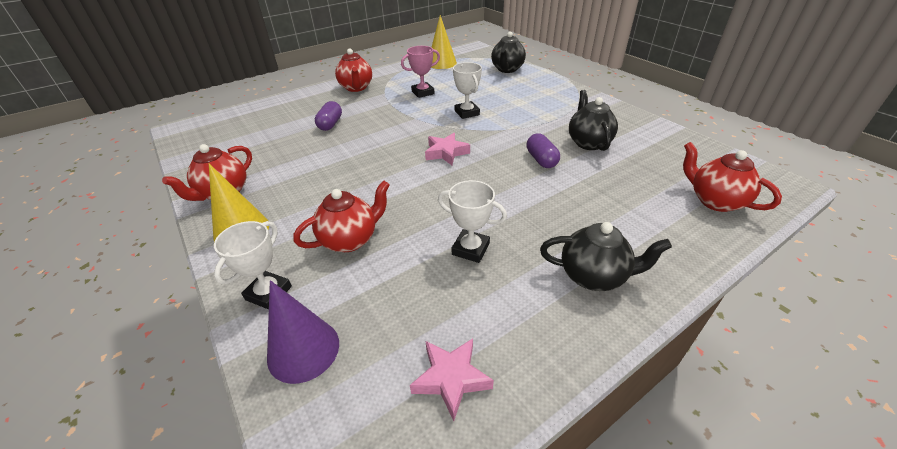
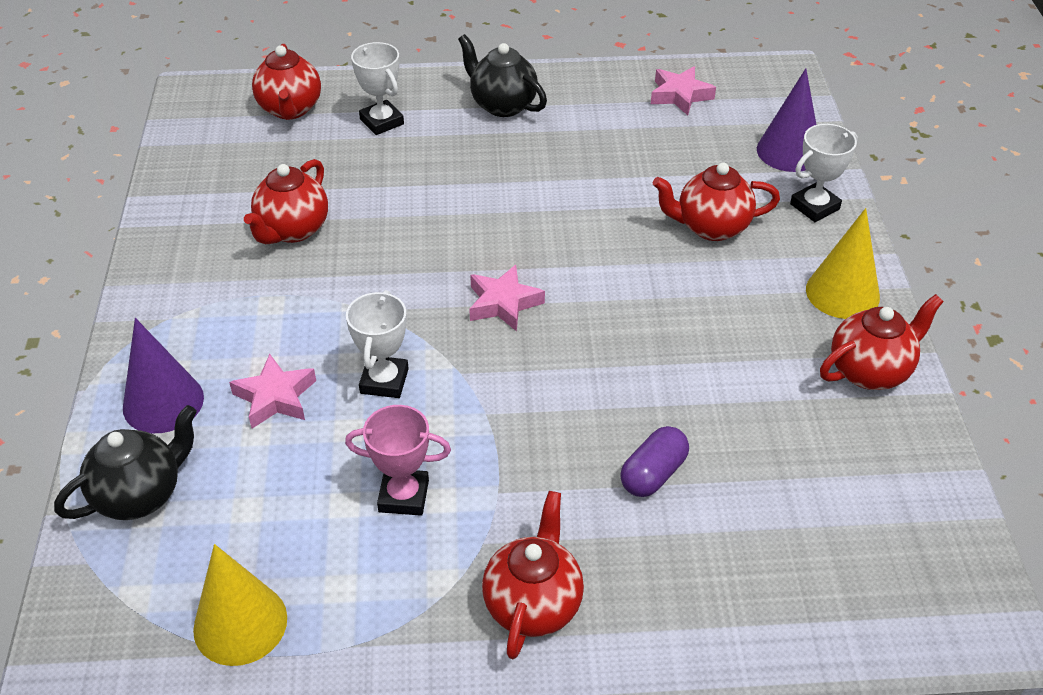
camera: 150 degrees left, 5 degrees up
(470, 249) = (589, 167): white trophy -> white trophy (382, 122)
(501, 97) = (275, 397): none -> pink star
(537, 84) = (163, 402): none -> purple cone
(541, 160) = (390, 232): purple capsule -> none
(588, 142) = (292, 230): black teapot -> red teapot

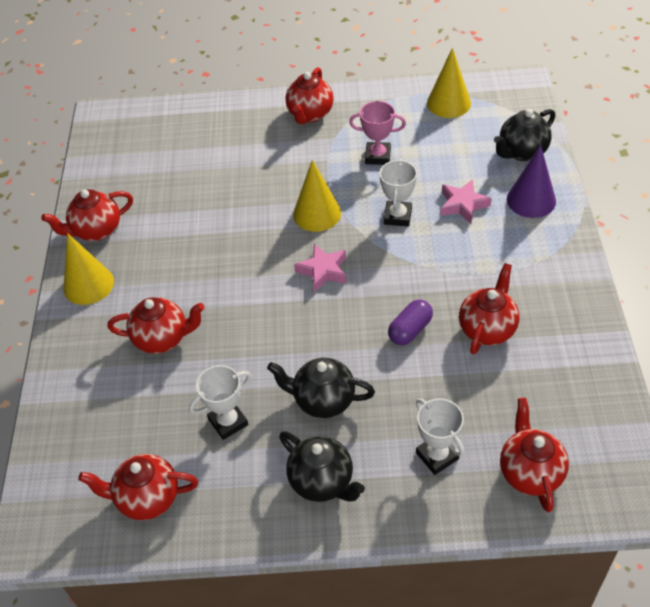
camera: 175 degrees left, 5 degrees up
(502, 166) = (323, 400): none -> black teapot
(514, 389) = (317, 213): none -> yellow cone
(653, 474) = (241, 171): purple capsule -> purple capsule (410, 330)
(680, 95) = (147, 498): pink star -> red teapot
(789, 151) = (71, 422): purple cone -> none
(814, 207) = (75, 360): white trophy -> white trophy (228, 422)

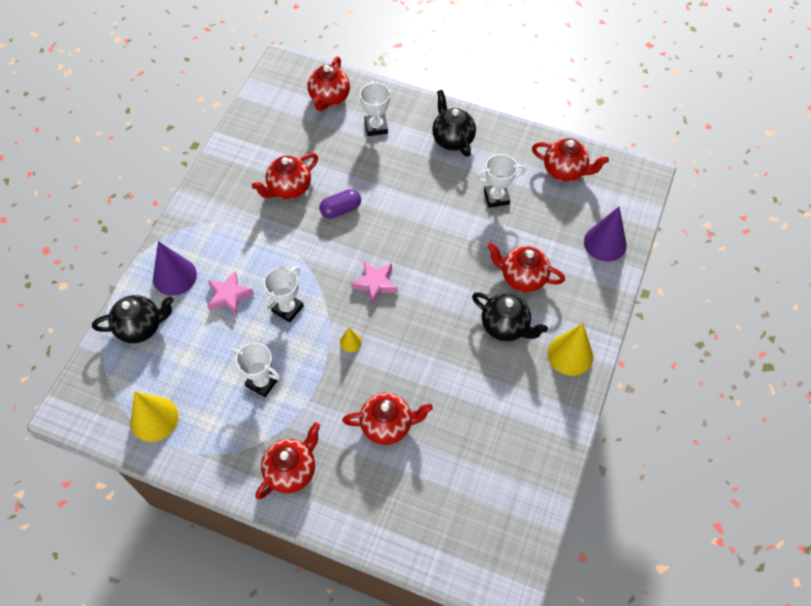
camera: 160 degrees left, 10 degrees up
(72, 418) = (605, 243): none -> purple cone
(96, 231) = (551, 412): red teapot -> red teapot (387, 425)
(317, 213) = (350, 342): yellow cone -> yellow cone, size x0.49
(323, 400) = (427, 186): black teapot -> black teapot (505, 326)
(378, 156) = (262, 382): pink trophy -> white trophy

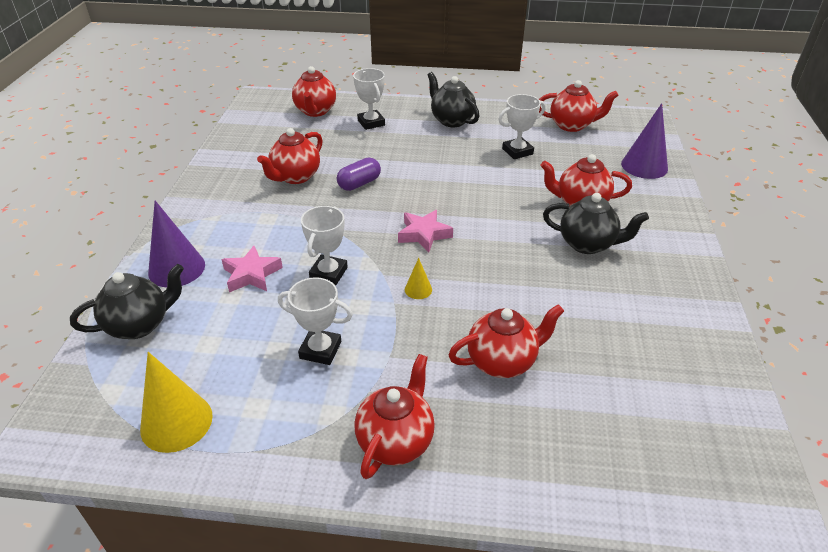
camera: 15 degrees left, 20 degrees down
(570, 354) = (672, 254): yellow cone -> none

